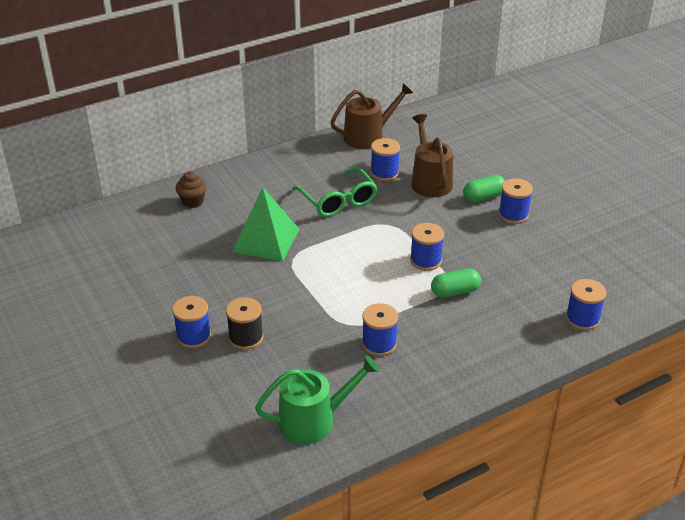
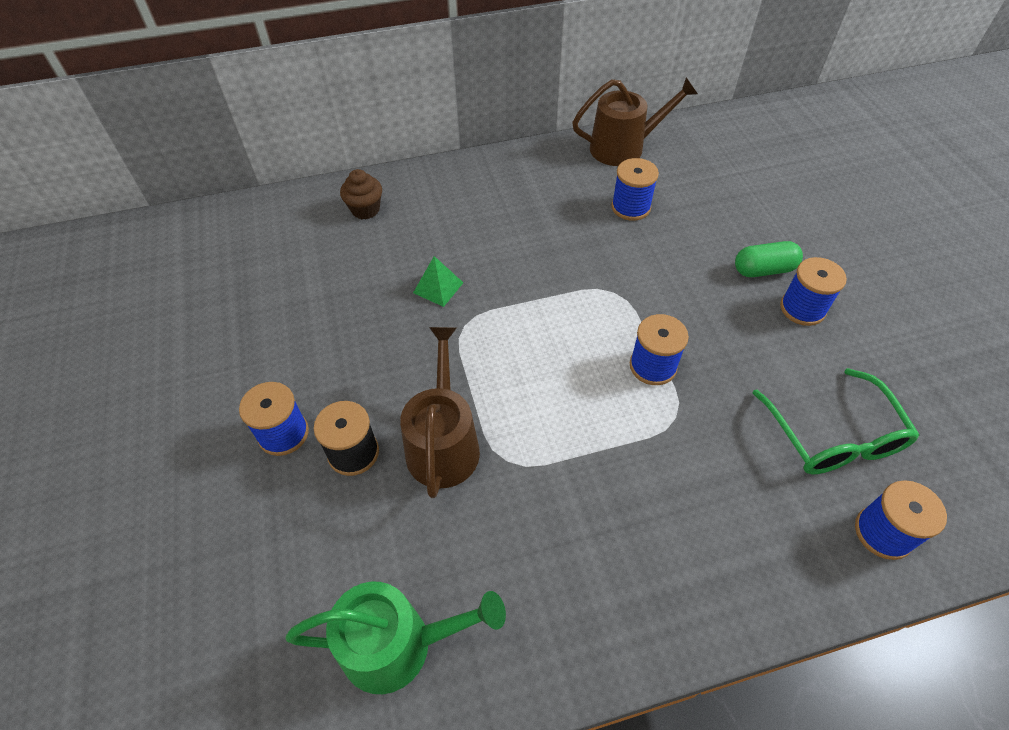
camera: 15 degrees right, 15 degrees up
(266, 240) = (438, 287): green pyramid -> green pyramid, size x0.49
(338, 201) = (555, 241): green glasses -> green glasses (833, 436)
(379, 344) = (543, 510): blue spool -> none
(430, 181) = (691, 231): brown watering can -> brown watering can (443, 444)
(455, 291) = (684, 433): green capsule -> none

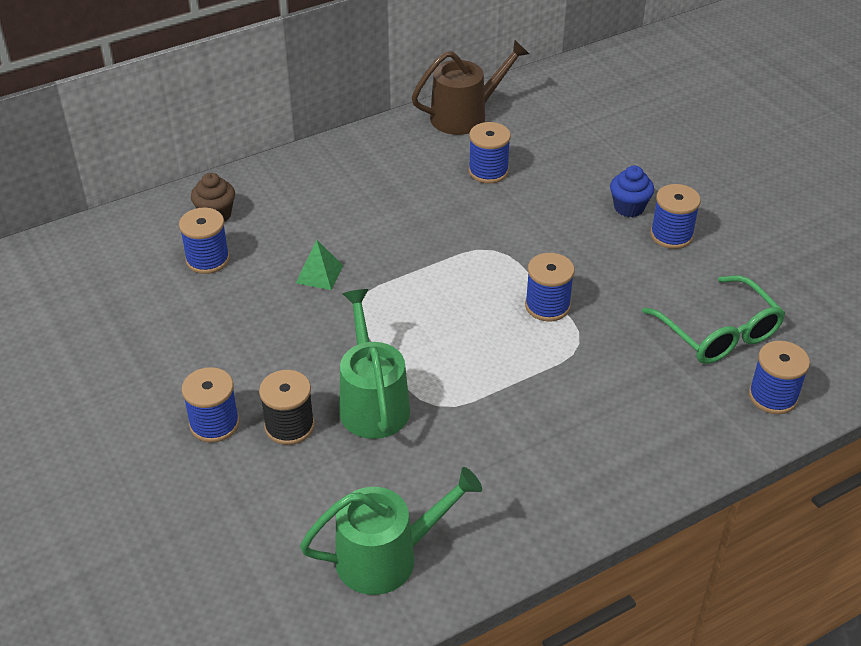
camera: 15 degrees left, 10 degrees down
(342, 253) = (207, 259): none -> blue spool
(443, 444) = (372, 403): brown watering can -> green watering can
(763, 270) = (629, 207): green capsule -> blue cupcake

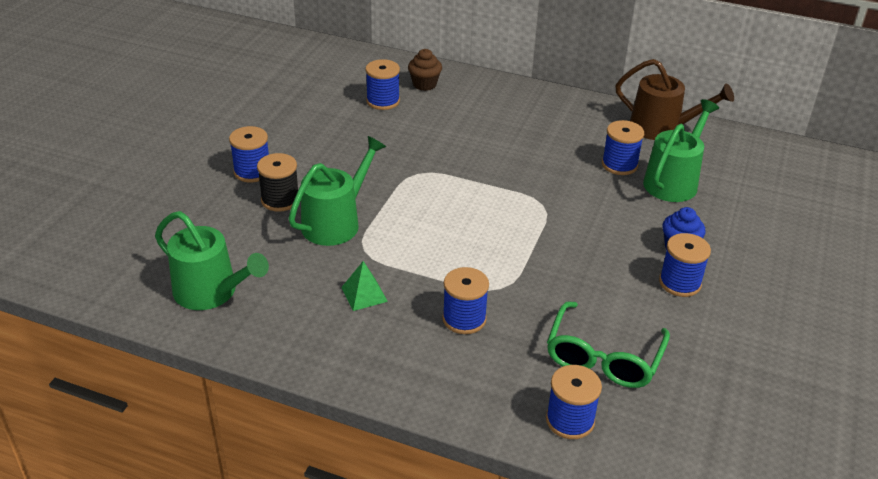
camera: 50 degrees right, 5 degrees down
(319, 274) = (423, 146): green pyramid -> green pyramid (364, 294)
(544, 156) = (673, 181): none -> green watering can
(547, 306) = (519, 255): blue spool -> blue spool (464, 319)

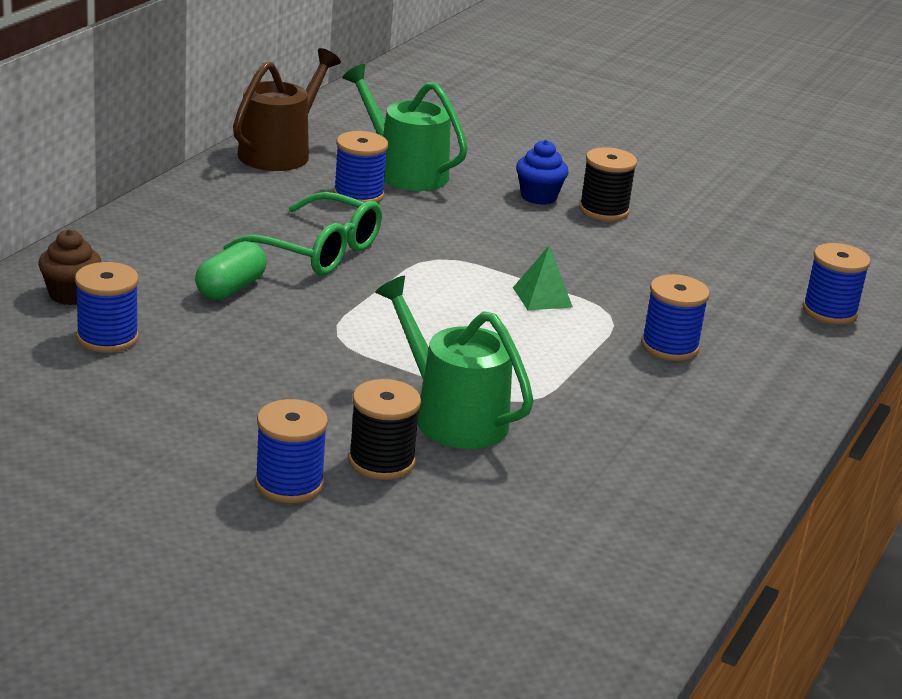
camera: 85 degrees left, 10 degrees down
(211, 292) = (614, 540): green watering can -> none
(364, 294) = (621, 410): green pyramid -> green pyramid (542, 297)
(457, 131) = (231, 288): none -> green capsule
(603, 357) = (730, 275): green glasses -> green glasses (317, 251)
(680, 283) = (604, 210): blue spool -> black spool

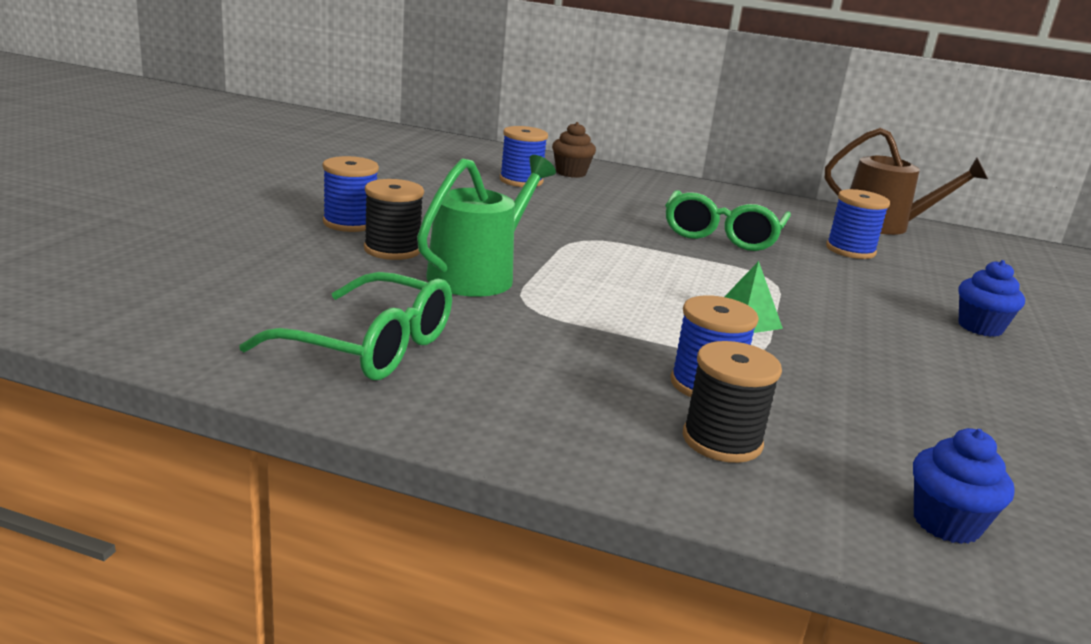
camera: 80 degrees right, 5 degrees down
(231, 288) = (625, 210): green capsule -> none
(405, 172) = (929, 268): green watering can -> none
(604, 210) = (1007, 362): black spool -> black spool (722, 440)
(633, 495) = (369, 347): none -> green glasses
(829, 311) = (946, 523): blue spool -> blue cupcake

